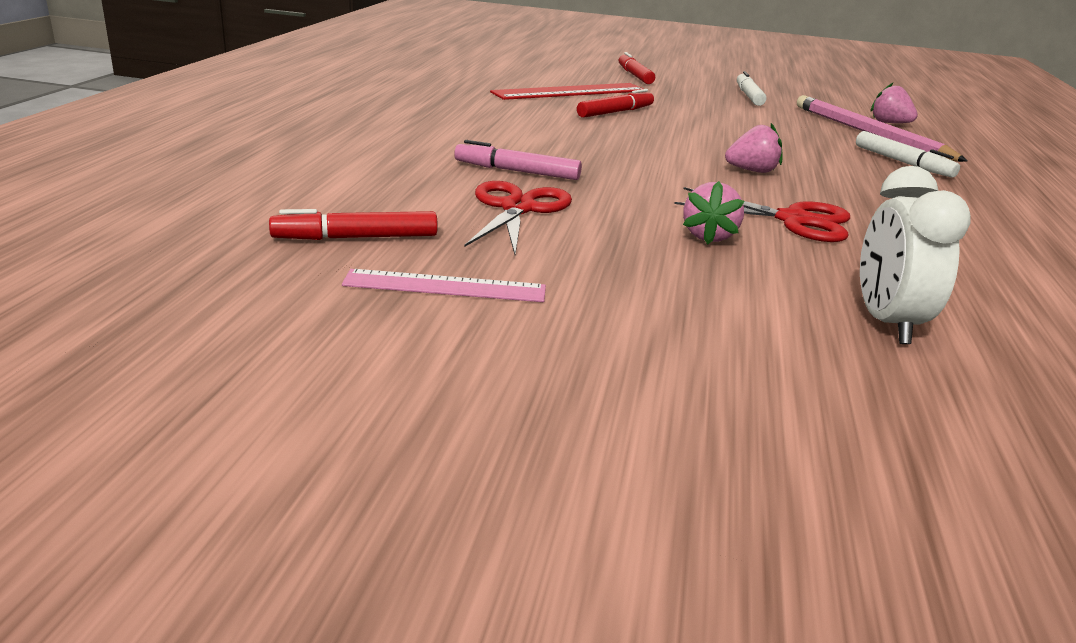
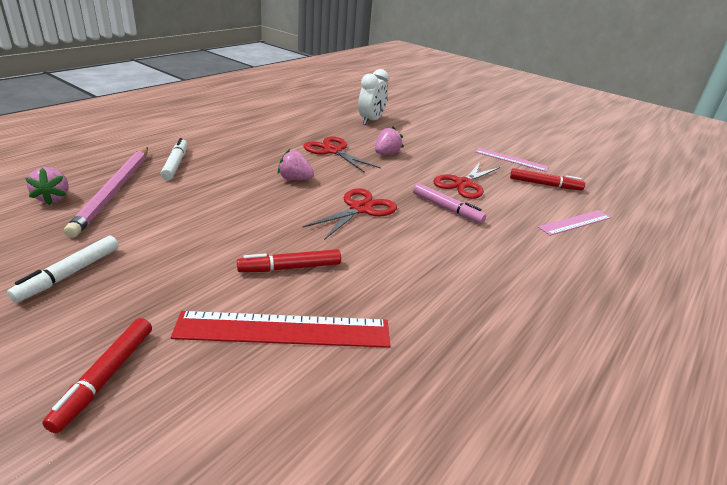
camera: 155 degrees left, 5 degrees up
(308, 185) = (575, 222): none -> pink ruler
(623, 155) = (360, 209): none -> red scissors

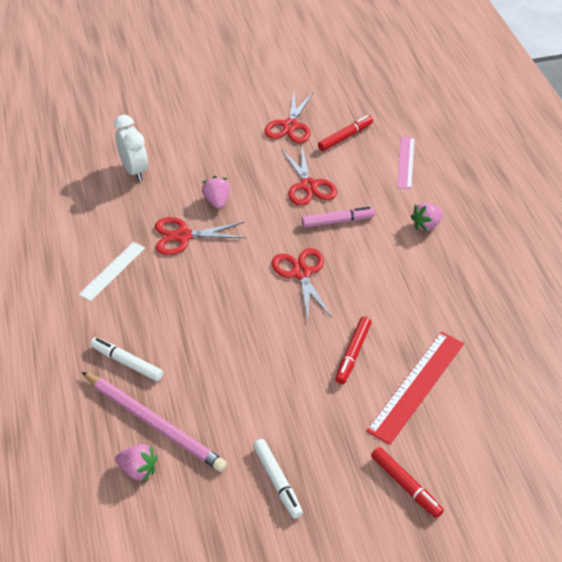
camera: 50 degrees left, 15 degrees up
(266, 137) = (112, 271): none -> white ruler
(294, 179) = (220, 290): pink strawberry -> pink strawberry (426, 225)
(511, 159) = (290, 126): pink ruler -> red scissors

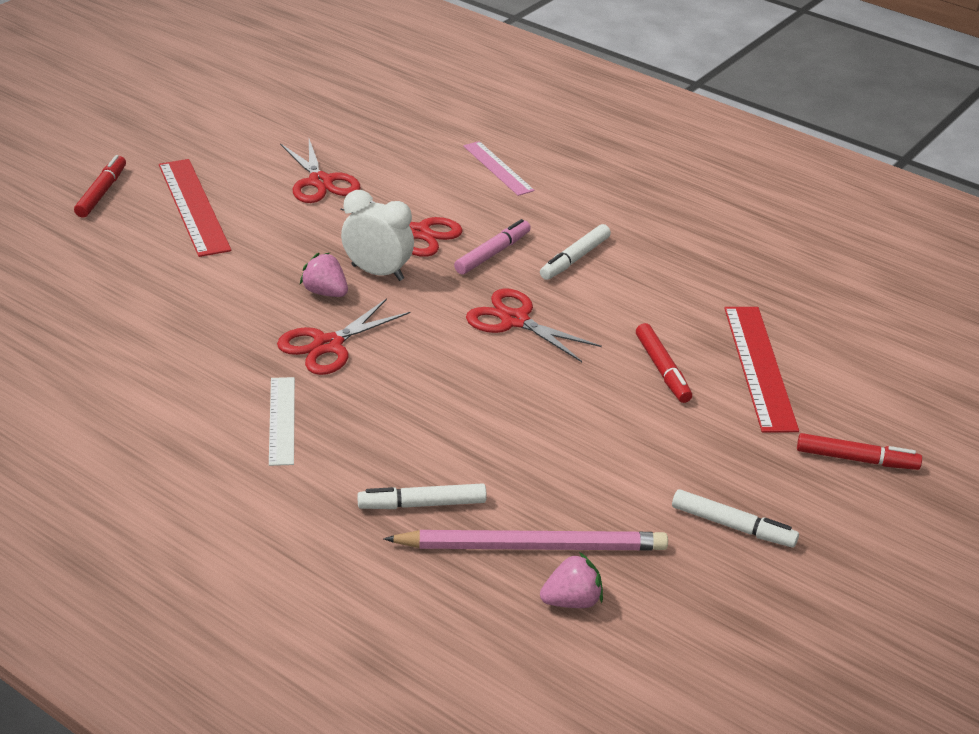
camera: 40 degrees left, 10 degrees down
(134, 170) = (174, 303): white clock -> white clock (377, 272)
(206, 112) = (193, 206): none -> red ruler
(345, 137) = (400, 169): red marker -> red marker (102, 193)
(383, 249) = (574, 259): none -> white marker
(426, 225) = (591, 218): pink strawberry -> none

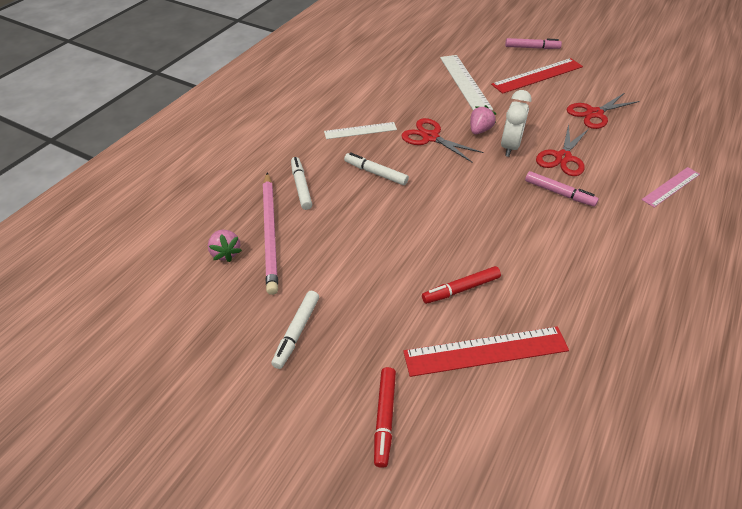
camera: 85 degrees right, 10 degrees up
(102, 193) = (532, 48): red marker -> pink marker
(179, 282) = (464, 82): none -> white ruler
(515, 320) = (487, 209): red scissors -> none
(574, 259) = (577, 234): white marker -> white marker (375, 173)

